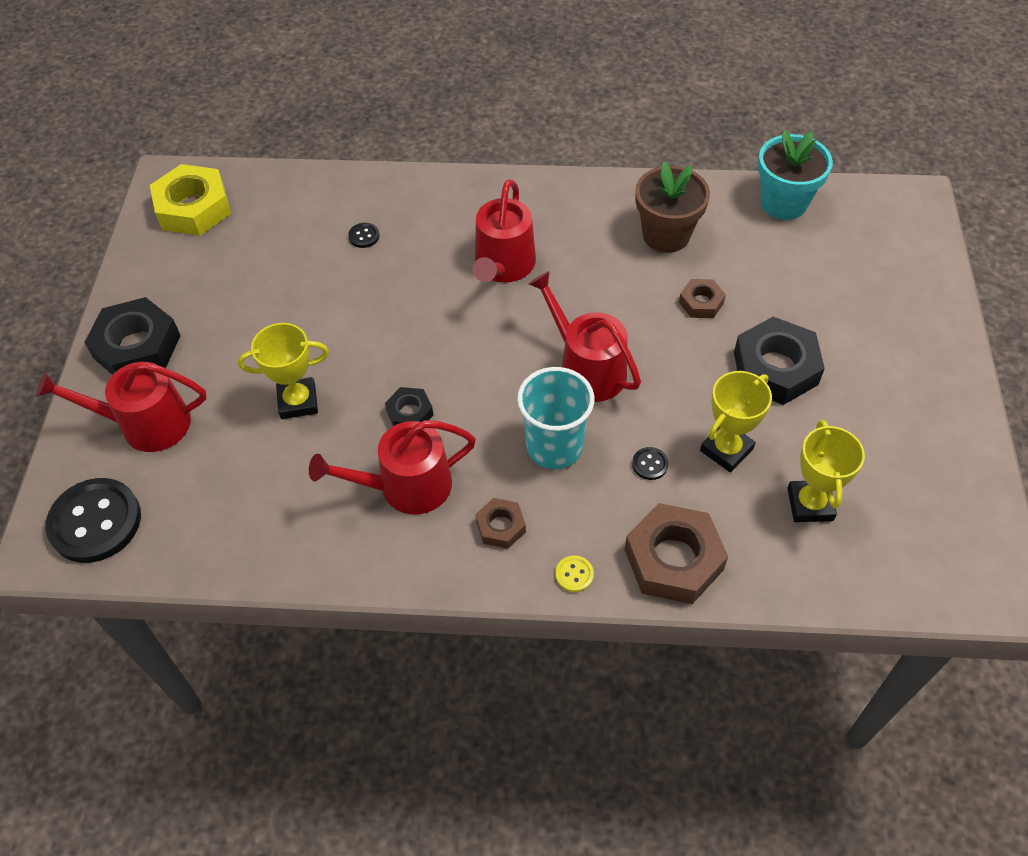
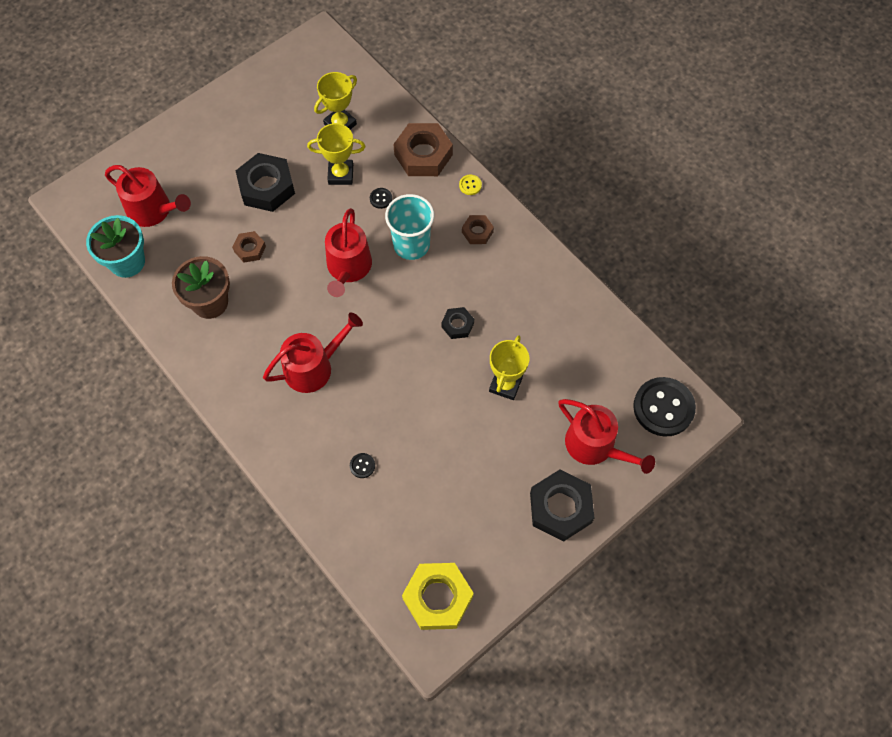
camera: 135 degrees left, 10 degrees up
(298, 401) = (505, 384): yellow trophy -> yellow trophy turned 75 degrees clockwise
(406, 486) = (498, 288): red watering can -> red watering can (153, 210)

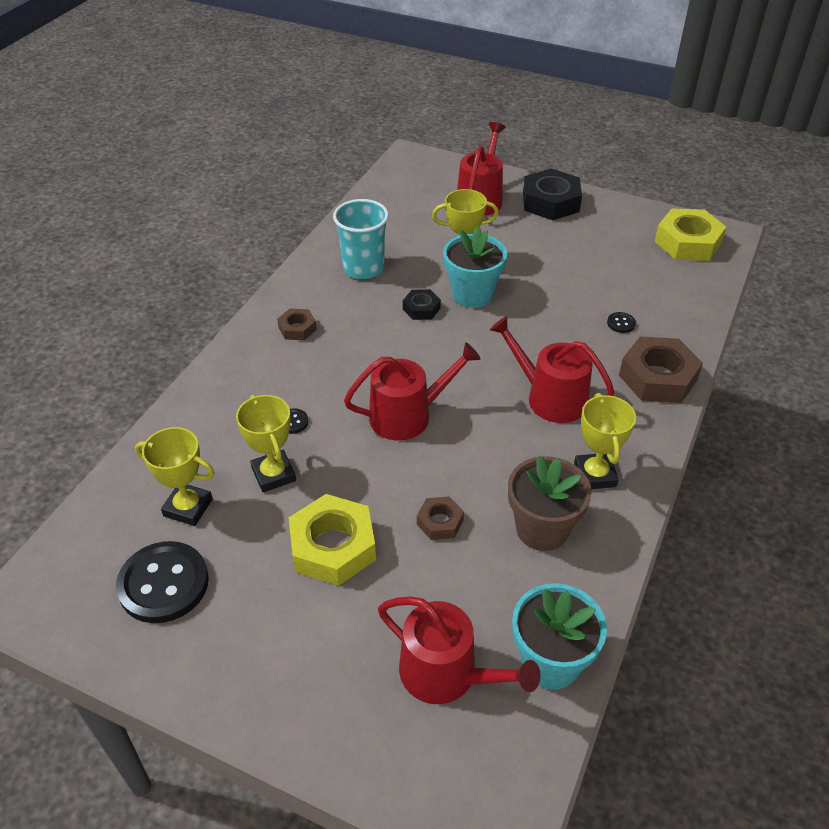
camera: 115 degrees left, 20 degrees down
(153, 210) = (446, 674): red watering can -> red watering can turned 120 degrees clockwise
(230, 356) = (595, 475): none -> yellow trophy
(266, 187) = (333, 547): black nut -> yellow nut
(411, 245) = (344, 374): turquoise cup -> turquoise cup (363, 268)
(423, 154) = (206, 406): brown nut -> brown nut (657, 377)
(456, 370) = (472, 294): none -> turquoise flower pot
(470, 185) = (235, 352): yellow button -> none
(663, 407) = (417, 174): black button -> black button (163, 584)

